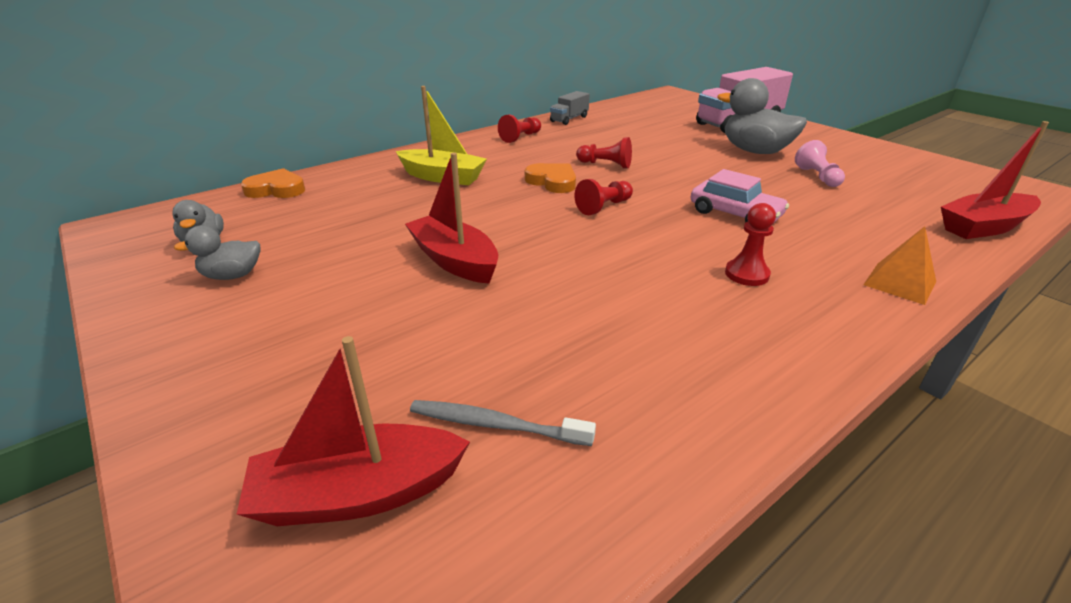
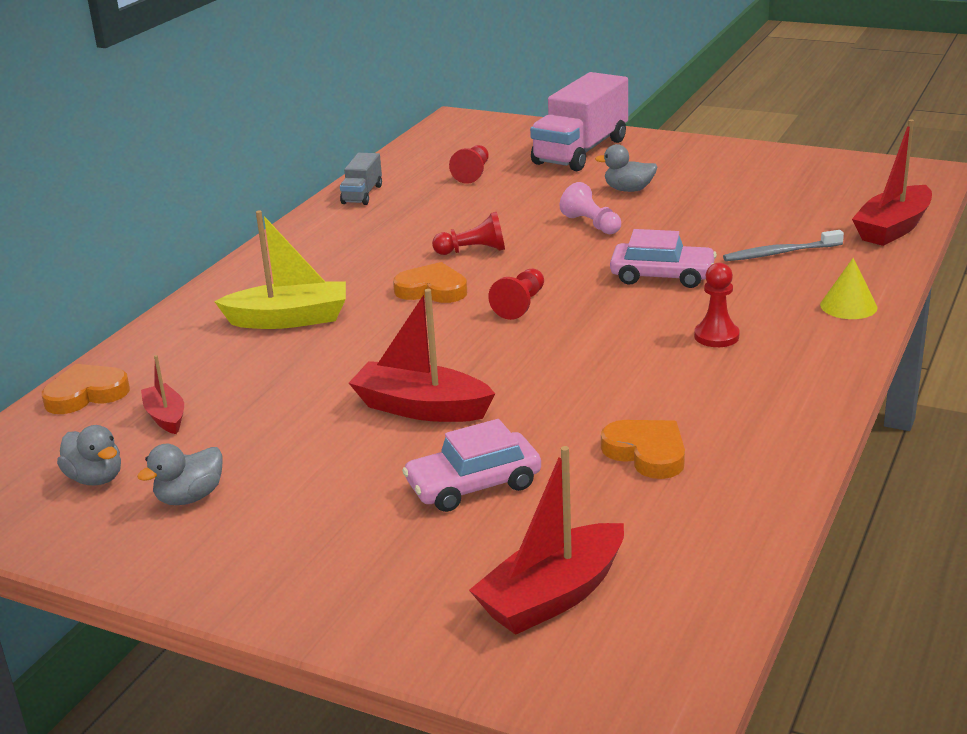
camera: 25 degrees left, 5 degrees down
(296, 216) = (166, 417): none -> red boat
(421, 339) = (473, 485): none -> pink car
(495, 424) = (609, 521): grey toothbrush -> grey toothbrush (779, 253)
(520, 137) = (327, 238): red pawn -> red pawn (473, 173)
(593, 364) = (646, 453): none -> orange heart
(755, 151) = (628, 190): grey duck -> grey duck, size x0.55
(817, 177) = (715, 208): pink pawn -> pink pawn (591, 224)
(900, 283) = (848, 306): orange pyramid -> yellow cone

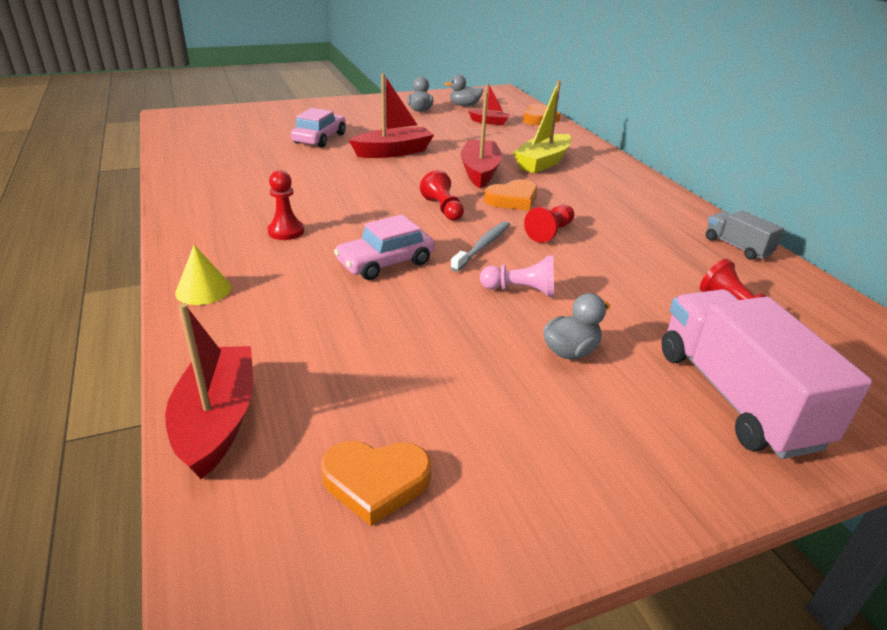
camera: 130 degrees right, 5 degrees up
(552, 596) = (239, 124): red boat -> red boat (480, 172)
(646, 453) = (256, 167): orange heart -> orange heart (376, 482)
(779, 253) = (315, 325): grey toothbrush -> grey toothbrush (483, 246)

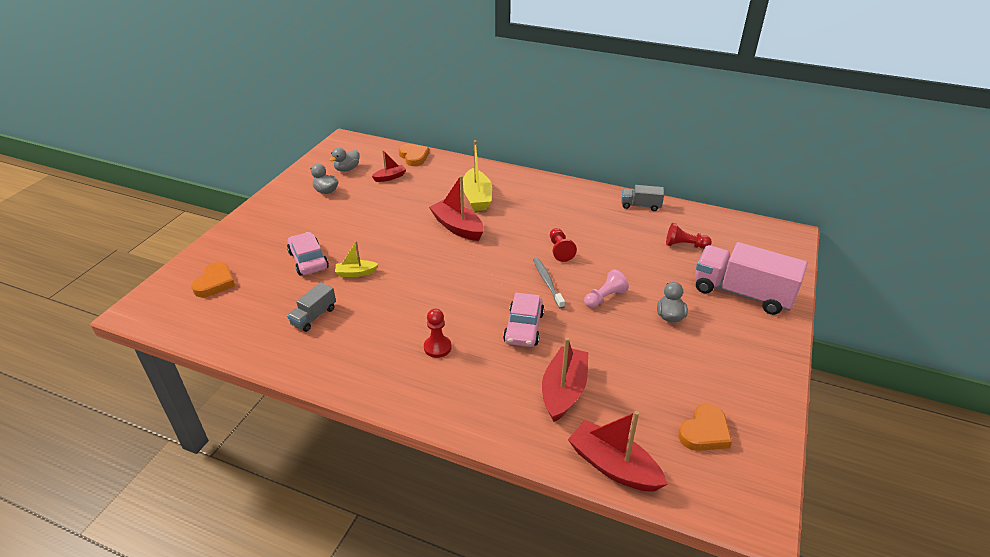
camera: 45 degrees left, 5 degrees up
(203, 290) = (473, 417): yellow cone -> none
(251, 167) = (314, 316): none -> grey truck
(334, 159) = (356, 273): none -> yellow boat
(393, 152) = (380, 242): red boat -> red boat (564, 391)
(443, 209) = (487, 270): red pawn -> none
(512, 199) = (508, 238): orange heart -> orange heart (215, 283)

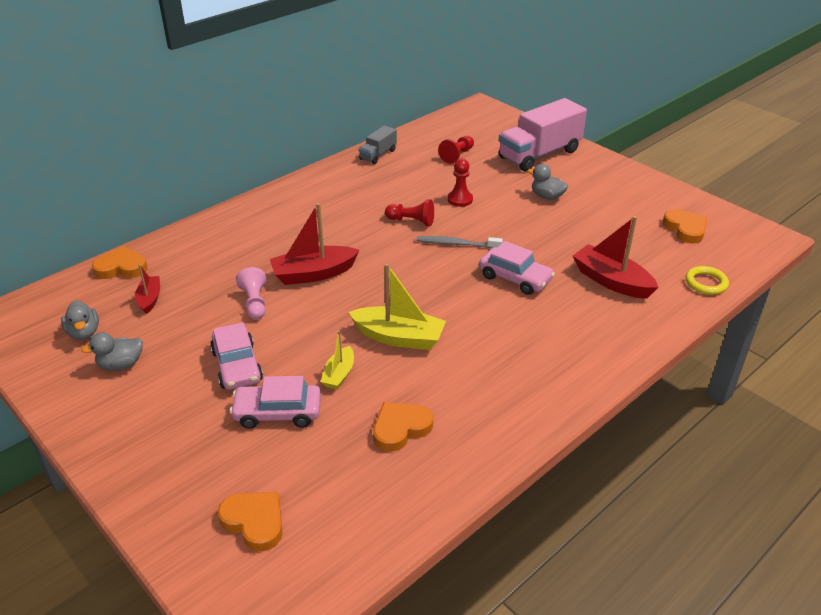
camera: 65 degrees left, 0 degrees up
(314, 316) = (400, 428): grey truck -> orange heart
(344, 230) = (237, 366): none -> pink car
(437, 347) = (513, 341): red pawn -> red pawn (460, 199)
(477, 197) = (267, 244): yellow boat -> yellow boat (399, 337)
(604, 297) = (501, 220): pink pawn -> pink pawn (254, 303)
(613, 466) = (706, 283): red boat -> yellow ring

